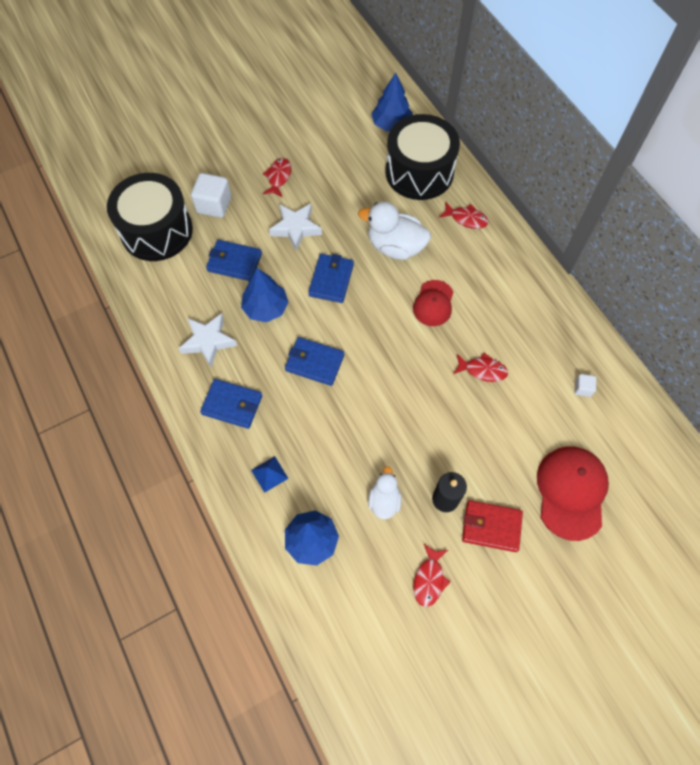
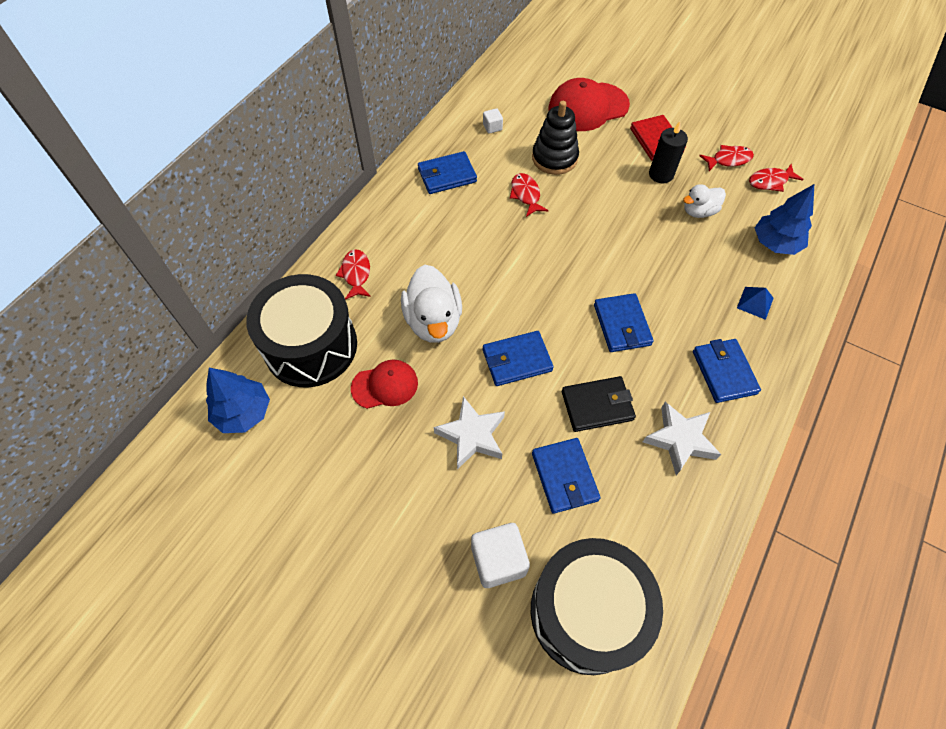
camera: 120 degrees left, 5 degrees down
(266, 308) = (597, 405): blue tree -> black wallet
(278, 177) = (405, 503): red fish -> red fish (770, 181)
(433, 303) = (481, 258): red cap -> red cap (385, 385)
(515, 418) = (554, 158): none -> black stacking toy
(537, 322) = (447, 175): none -> blue wallet

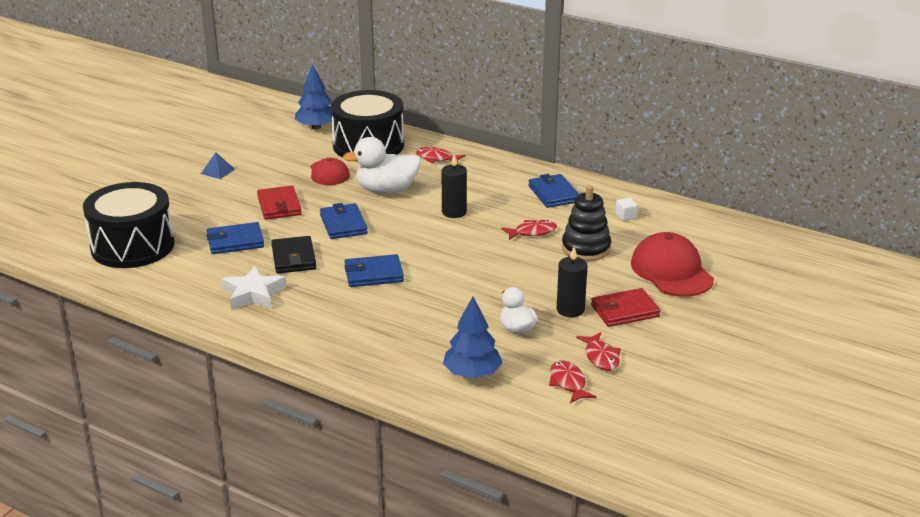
camera: 90 degrees right, 30 degrees down
(356, 274) = (436, 158): red fish -> red fish turned 150 degrees counterclockwise
(472, 435) = (279, 206): white star -> red wallet
(486, 257) = (454, 212): none -> black candle
(498, 560) = (180, 215): white cube -> none
(724, 372) = (315, 323): blue wallet -> none
(755, 303) = (393, 350): blue pyramid -> blue pyramid (217, 171)

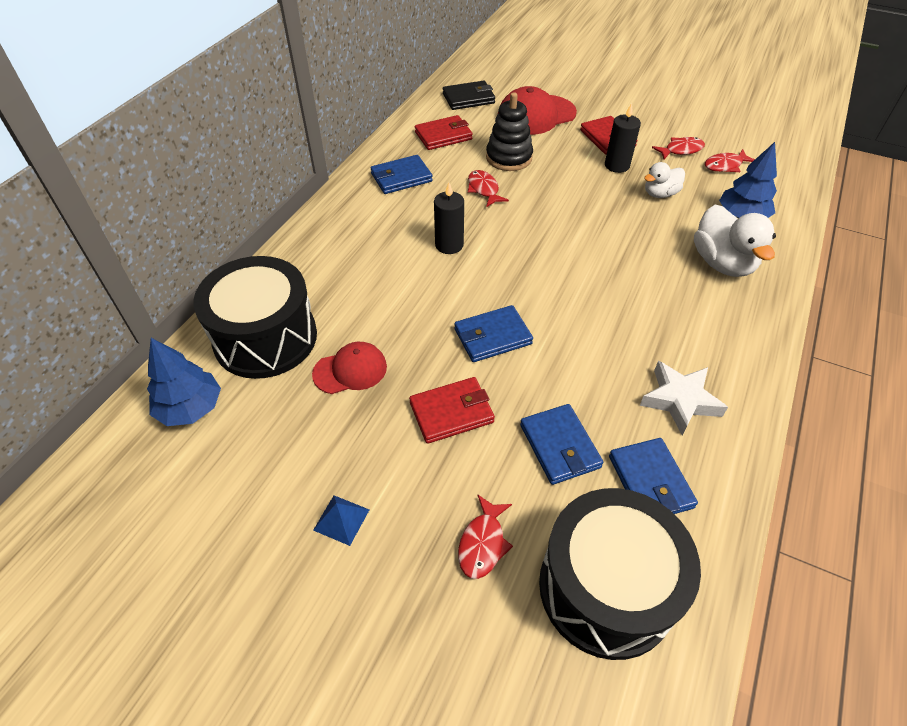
camera: 95 degrees left, 20 degrees up
(294, 258) = (585, 374): black wallet -> black wallet (468, 98)
(374, 274) = (599, 297): blue wallet -> blue wallet (650, 482)
(386, 190) = (399, 306): white duck -> white duck (722, 263)
(436, 158) = (312, 268): red fish -> red fish (483, 543)
(625, 216) = (443, 136): white cube -> red wallet

